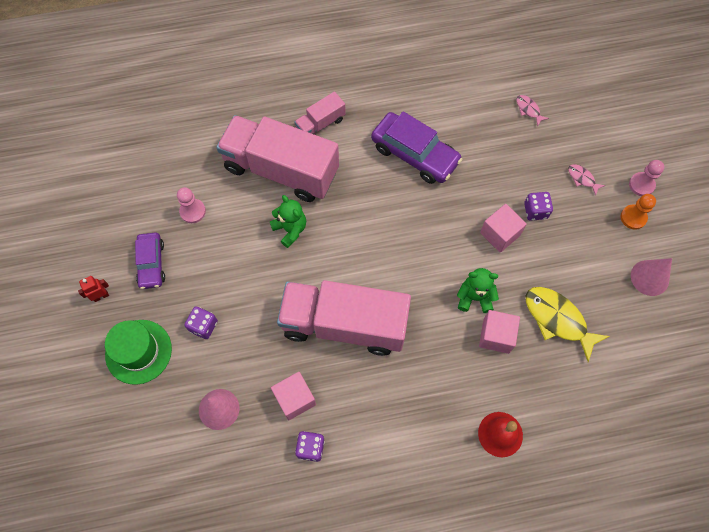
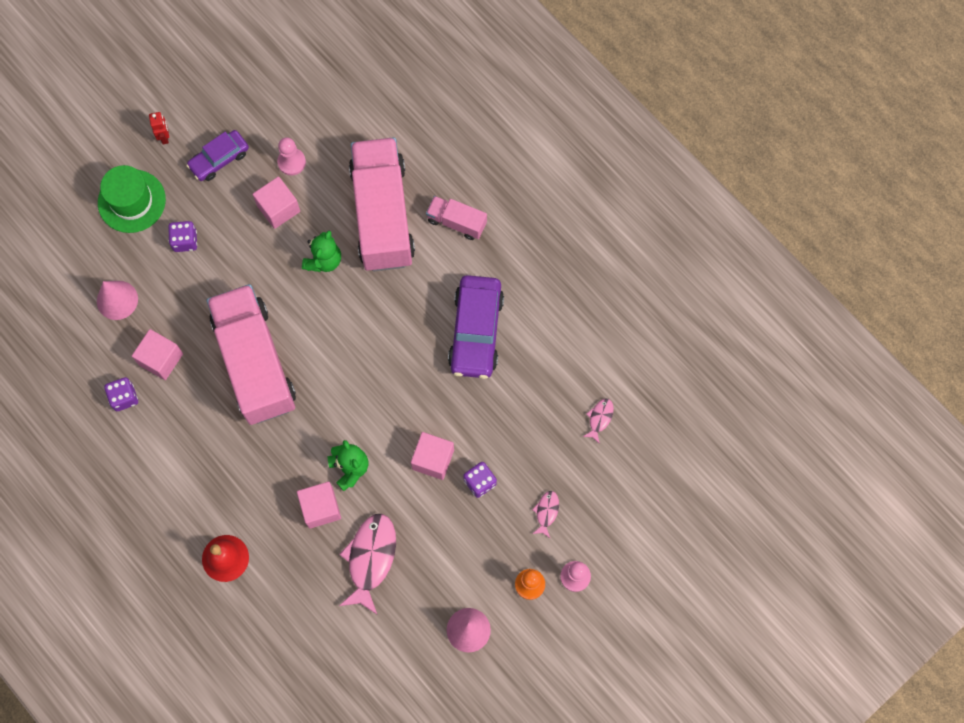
camera: 60 degrees right, 5 degrees up
(101, 296) = (164, 137): red robot -> red robot turned 45 degrees clockwise
(225, 240) = (278, 208): none -> pink cube
(557, 319) = (370, 558): yellow fish -> pink fish

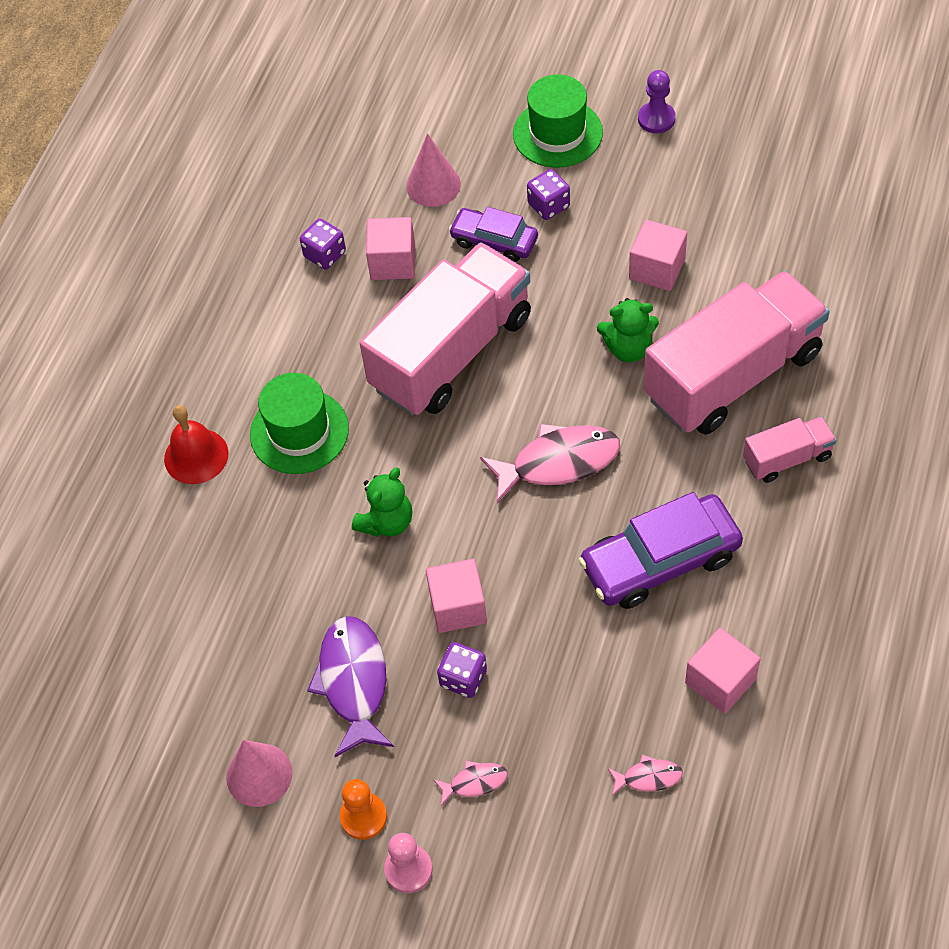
camera: 65 degrees right, 15 degrees down
(164, 137) = (656, 119): red robot -> purple pawn
(219, 159) = (671, 181): purple car -> purple car (494, 241)
(250, 485) = (299, 431): none -> green hat
(291, 162) = (724, 249): pink pawn -> none
(321, 508) = (317, 519): pink cube -> pink cube (720, 681)
(370, 558) = (286, 609): pink fish -> pink fish (558, 462)
(443, 545) = (353, 682): none -> purple fish
(456, 222) = (787, 458): pink truck -> pink truck turned 75 degrees clockwise

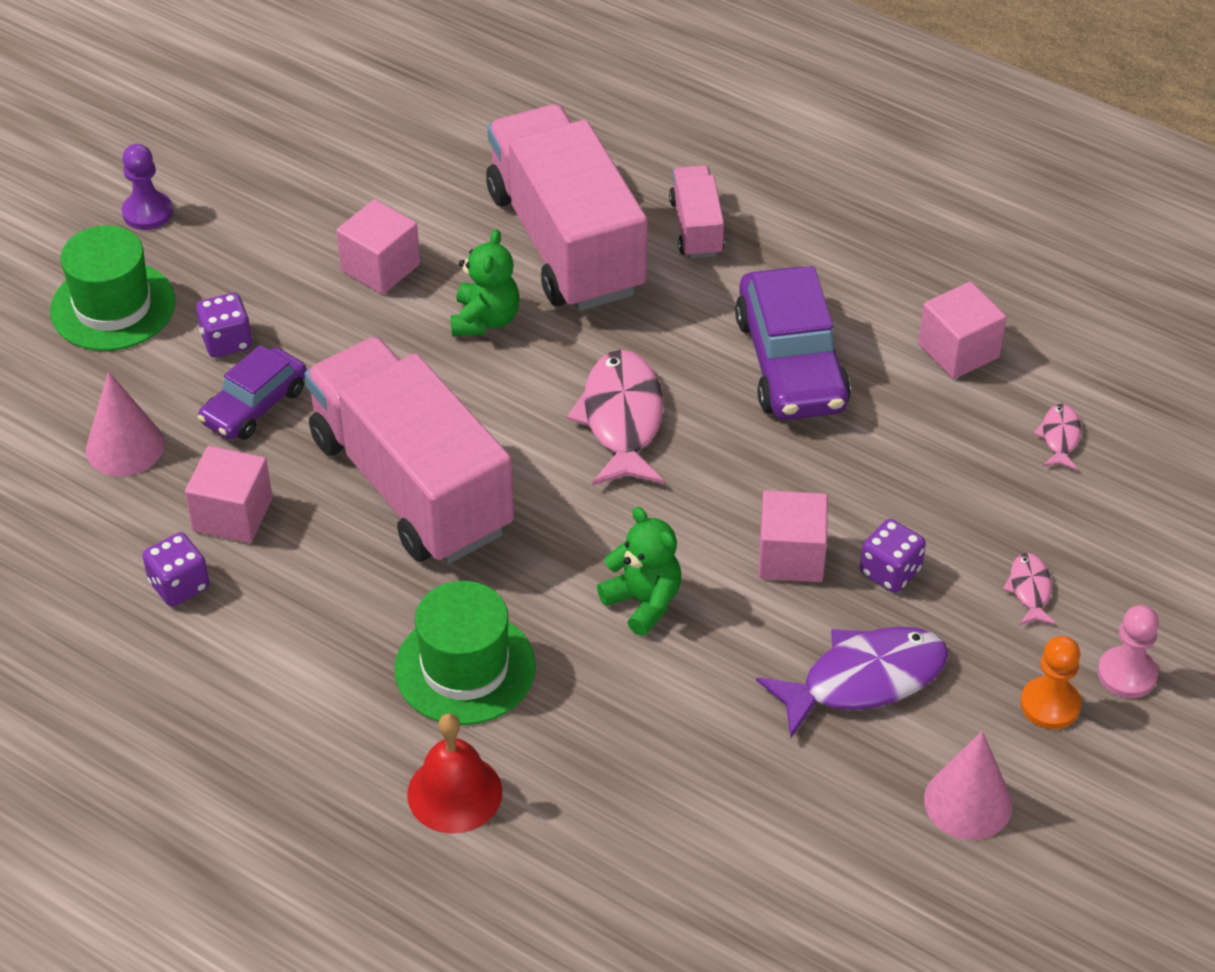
camera: 80 degrees left, 10 degrees down
(353, 682) = (864, 680): purple fish -> purple fish turned 150 degrees clockwise

